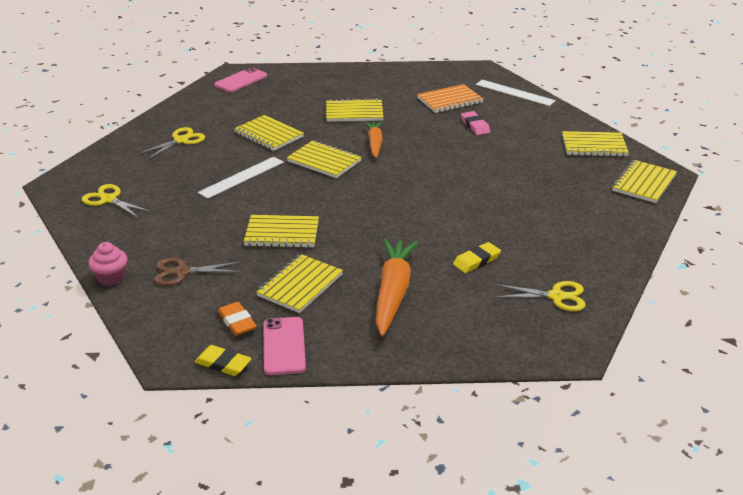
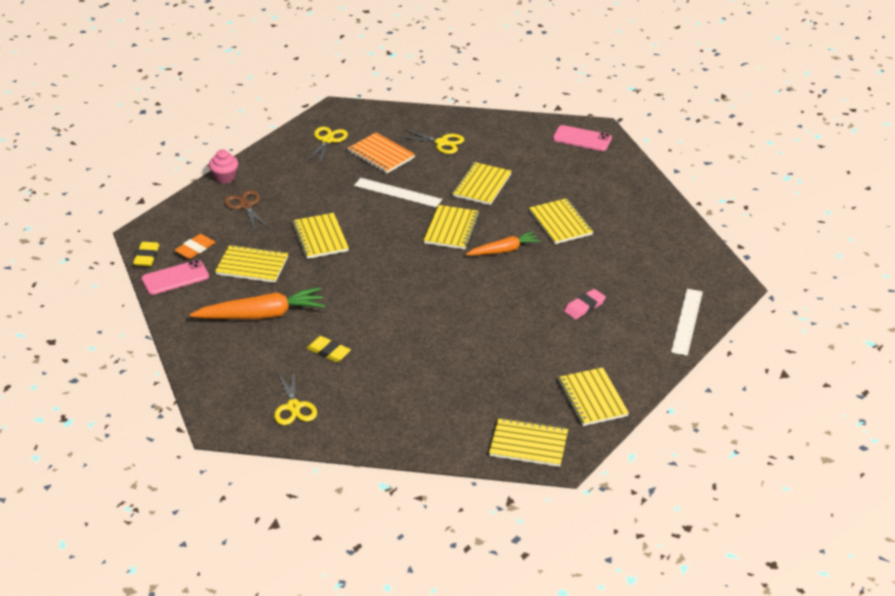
camera: 70 degrees right, 5 degrees up
(449, 100) = (632, 278): orange notebook -> orange notebook (381, 155)

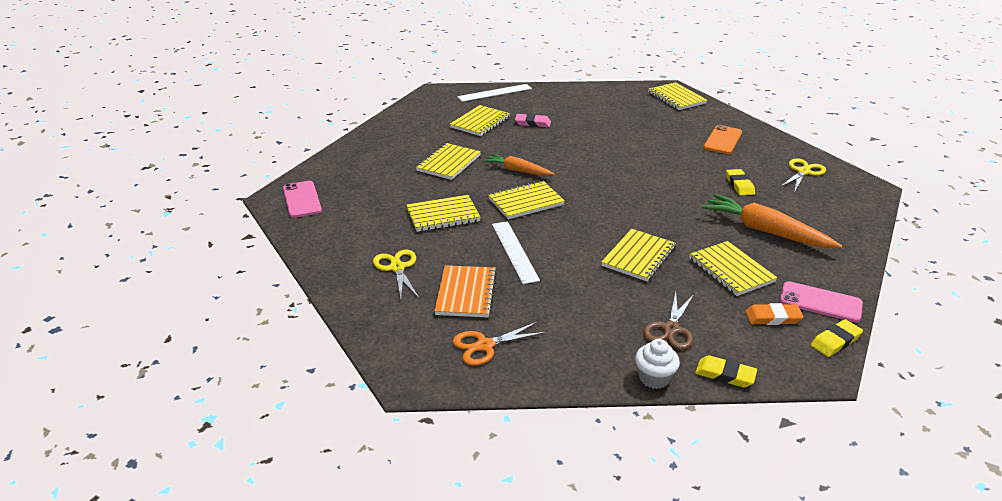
camera: 130 degrees left, 5 degrees down
(191, 201) = (725, 375): none -> yellow eraser
(225, 177) = (654, 378): pink cupcake -> white cupcake
(327, 140) = (485, 345): yellow scissors -> orange scissors
(405, 403) = (723, 140): none -> orange phone
(592, 398) = (609, 95): yellow notebook -> yellow notebook (480, 122)

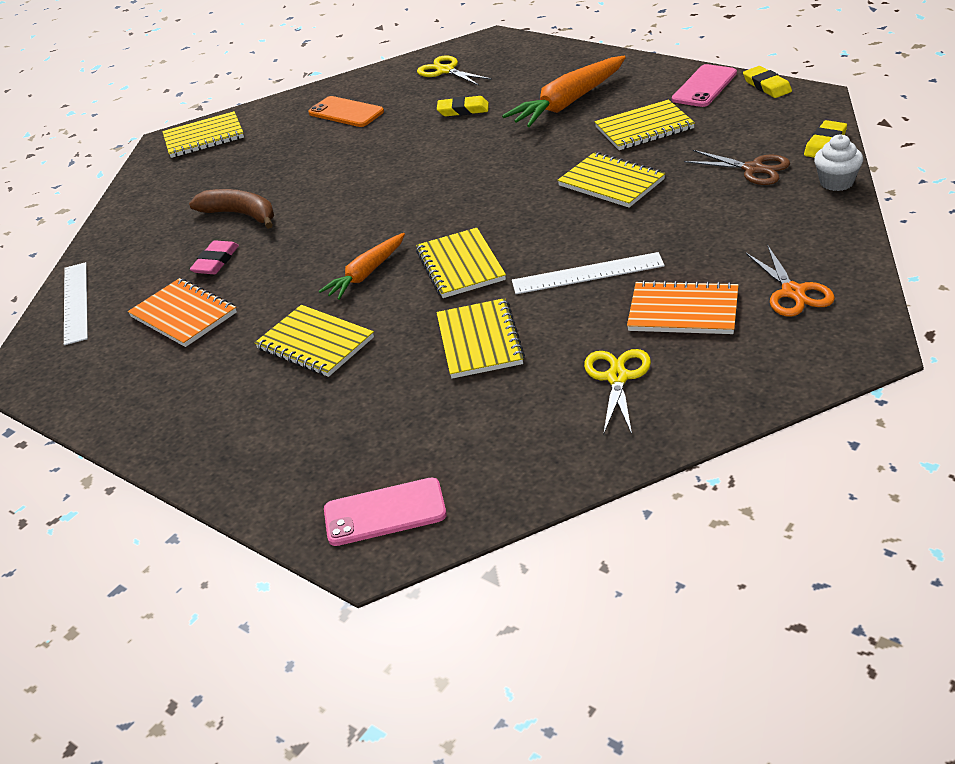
camera: 75 degrees left, 5 degrees up
(397, 268) = (617, 377): yellow scissors -> yellow scissors turned 105 degrees clockwise
(480, 122) = (183, 315): yellow notebook -> orange notebook
(584, 123) = (241, 214): none -> brown banana
(773, 317) = (730, 112): orange eraser -> none

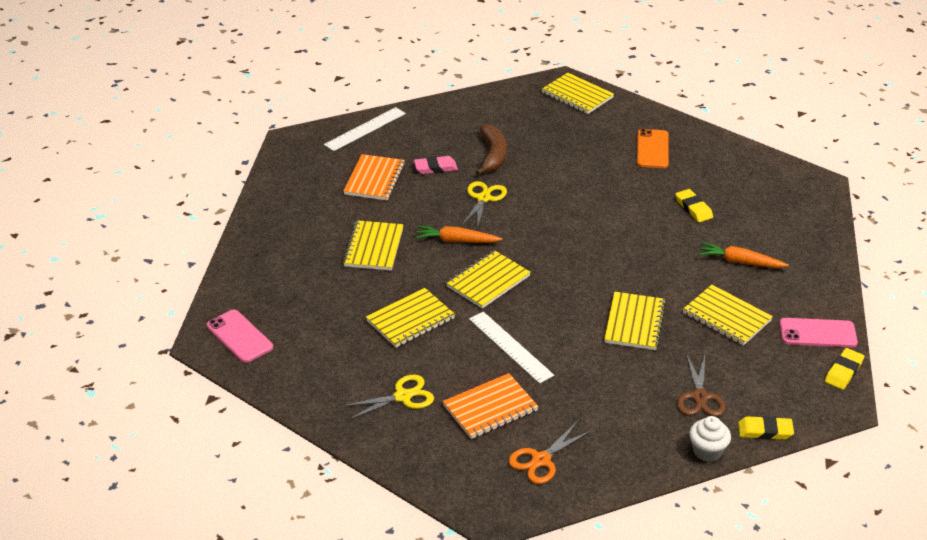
camera: 55 degrees right, 0 degrees up
(445, 71) = (749, 176): yellow scissors -> yellow scissors (484, 198)
(568, 103) = (740, 262): orange carrot -> orange carrot, size x0.62
(683, 311) = (490, 408): orange notebook -> orange notebook turned 75 degrees clockwise

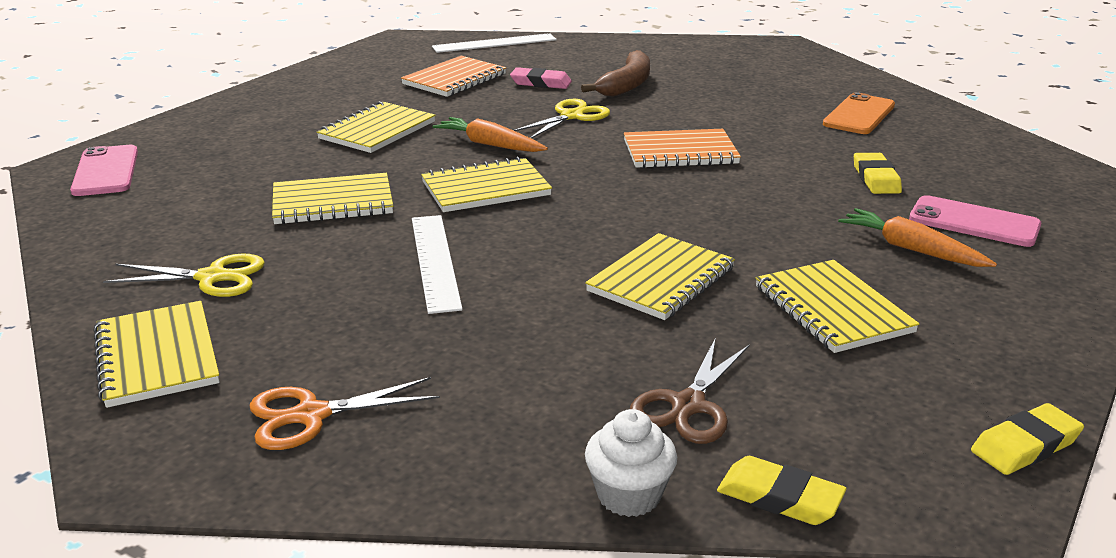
camera: 25 degrees right, 10 degrees down
(490, 408) = (316, 324): orange notebook -> orange notebook (680, 152)
(577, 95) = (792, 58): yellow notebook -> yellow notebook (157, 357)
(818, 333) = (1002, 372): pink phone -> pink phone (974, 222)

